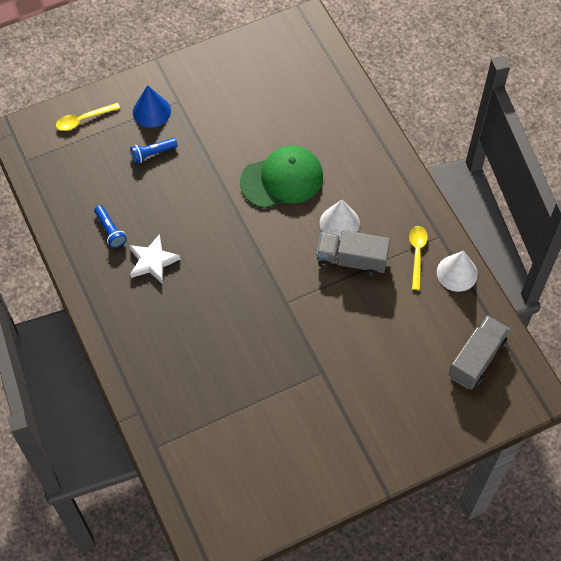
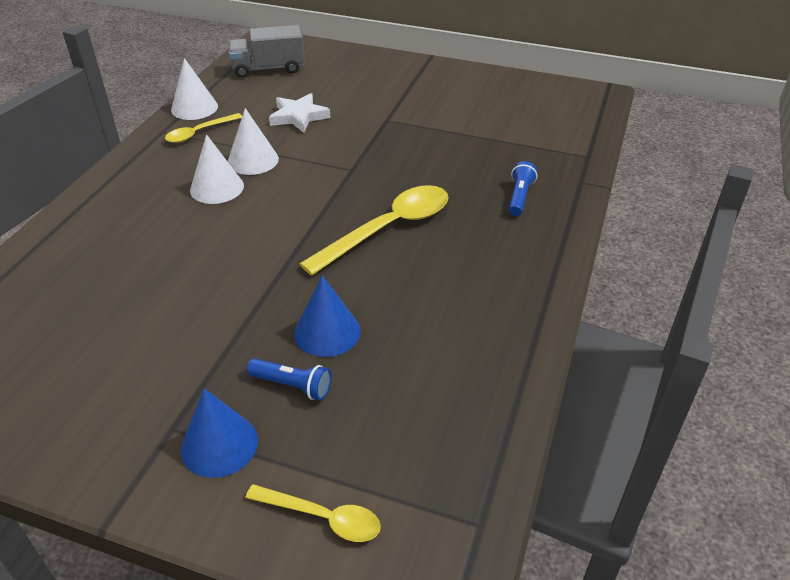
camera: 135 degrees left, 20 degrees down
(110, 230) = (450, 337): blue flashlight -> blue flashlight (519, 197)
(153, 261) = (435, 276): white star -> white star (298, 116)
(168, 188) = (327, 332): none -> blue cone
(210, 273) = (388, 229): none -> yellow spoon
(282, 179) = (203, 253): green cap -> none
(351, 260) = (253, 160): grey truck -> white cone

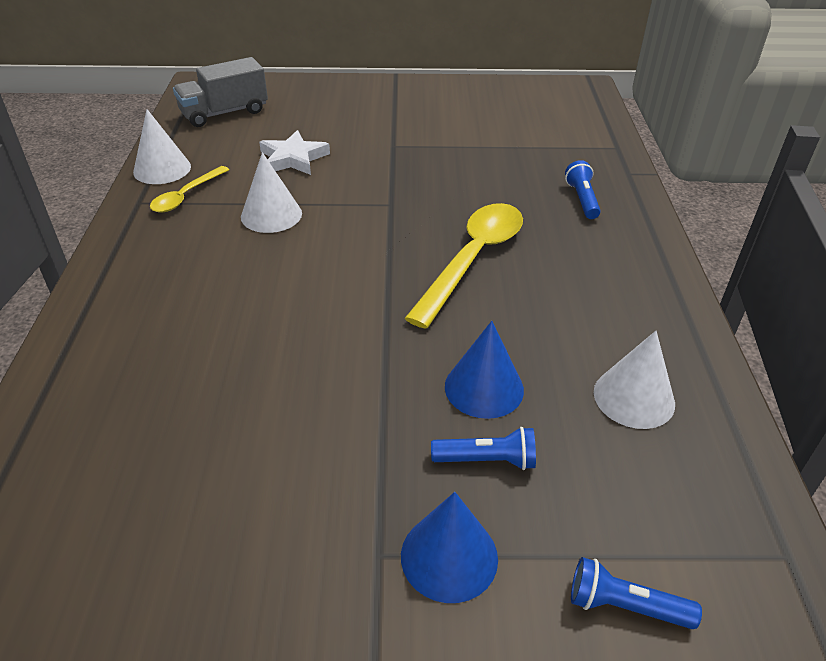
camera: 20 degrees left, 0 degrees up
(217, 188) = (248, 254): white cone -> white cone (634, 397)
(322, 517) = (625, 606): yellow spoon -> blue flashlight

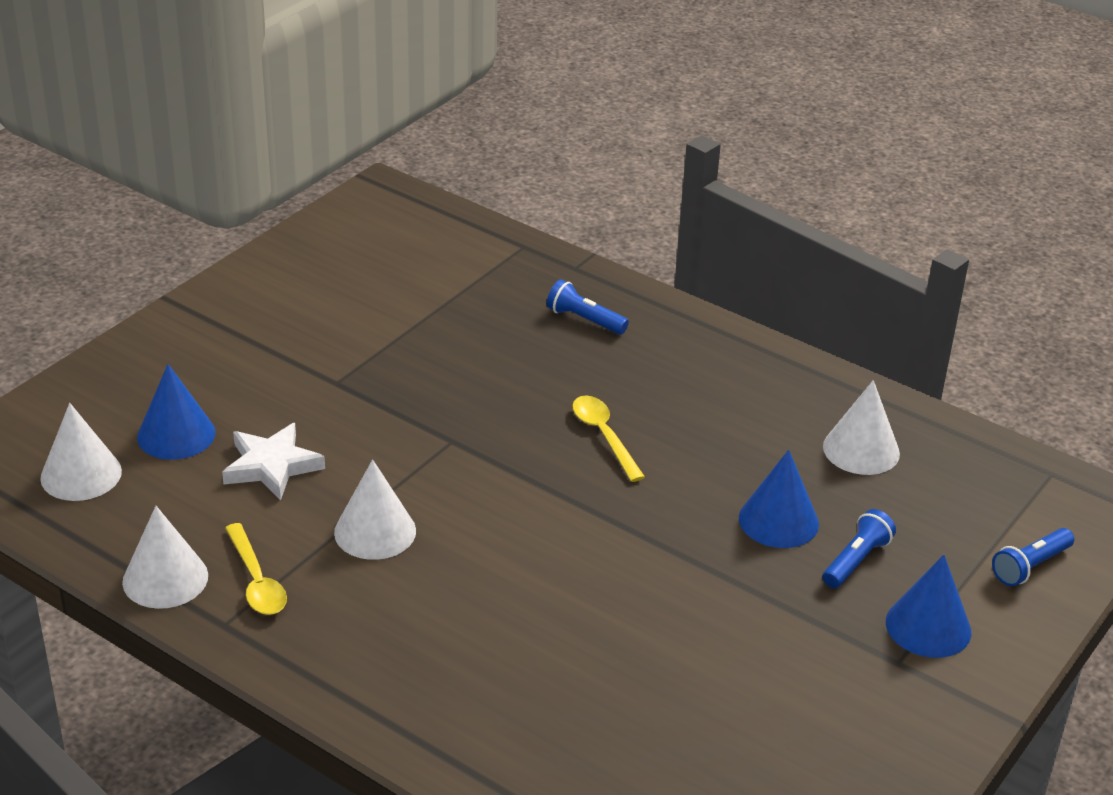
camera: 55 degrees left, 5 degrees down
(224, 113) = (81, 474): grey truck -> white cone
(287, 122) = (176, 434): none -> blue cone
(473, 259) = (604, 436): yellow spoon -> yellow spoon, size x0.56

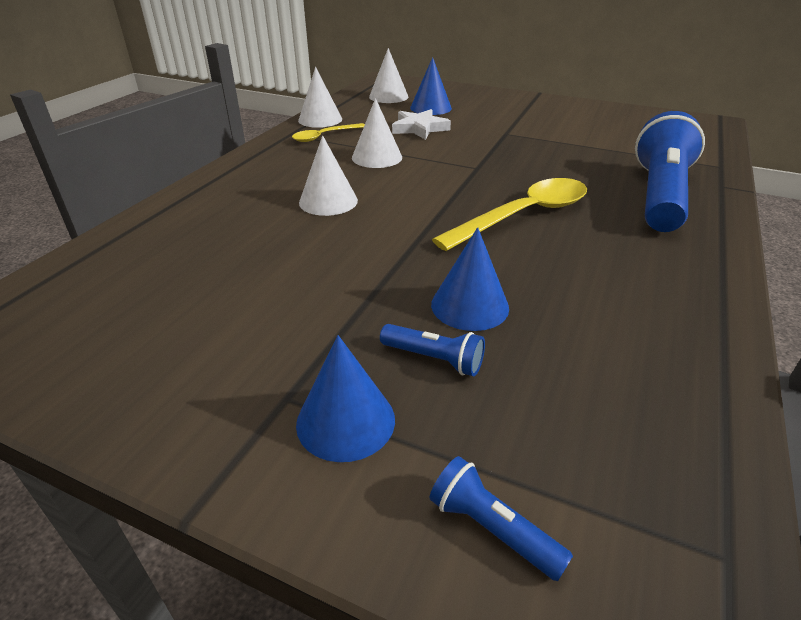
camera: 80 degrees right, 0 degrees up
(584, 320) = (659, 195): blue flashlight -> blue flashlight, size x2.33
(604, 436) = (523, 215): yellow spoon -> yellow spoon, size x1.80
(861, 450) = (619, 353): white cone -> white cone (328, 201)

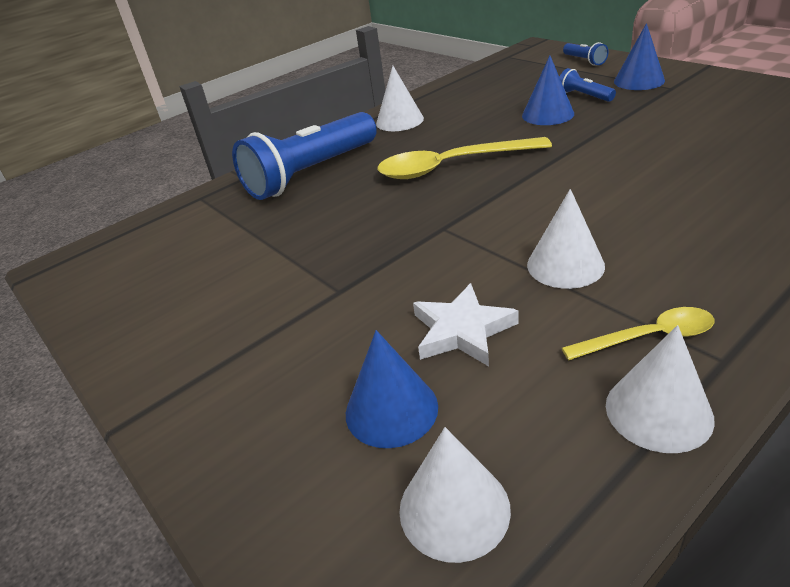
camera: 150 degrees left, 0 degrees up
(328, 201) = (644, 200): white cone -> white cone (399, 121)

